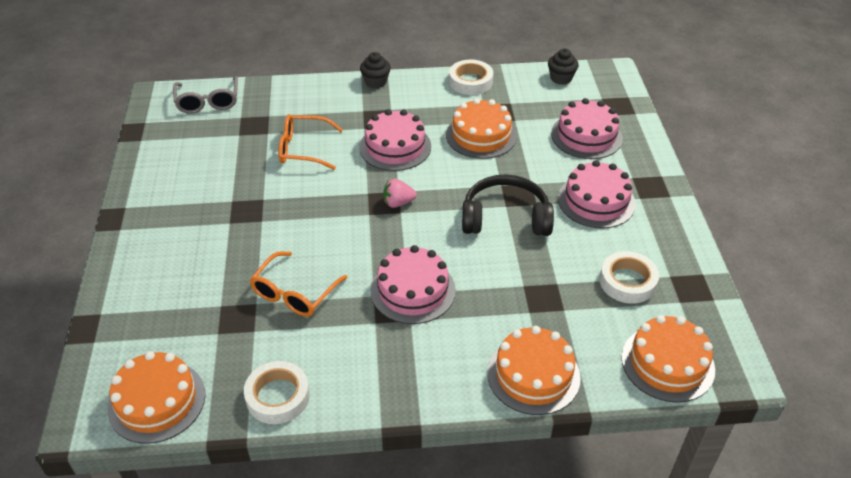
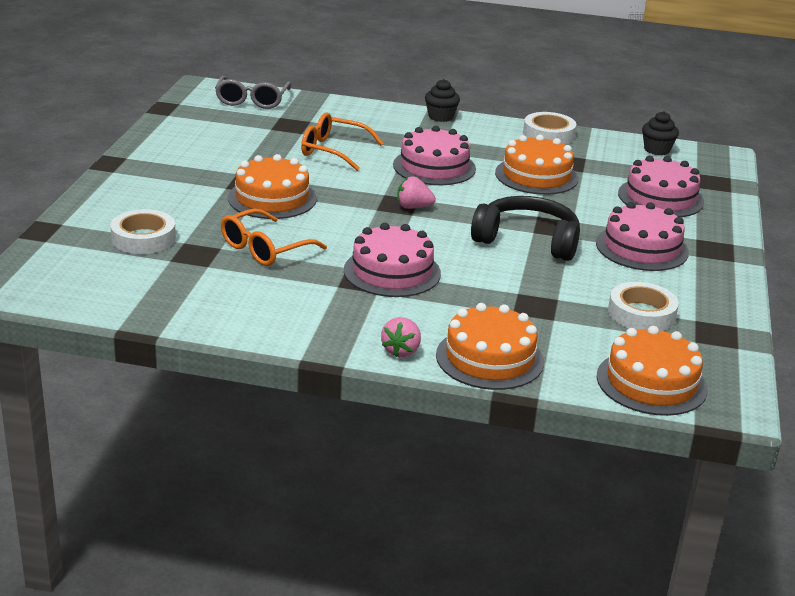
camera: 15 degrees right, 15 degrees down
(157, 401) = (84, 293): orange cake -> orange cake (272, 198)
(278, 396) = (206, 315): white tape -> white tape (143, 238)
(459, 389) = (401, 351): none -> pink strawberry

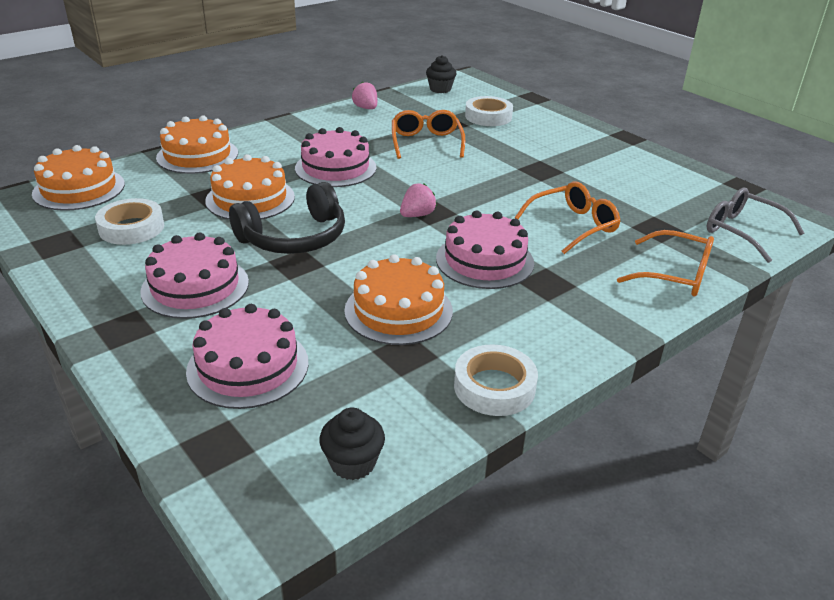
camera: 130 degrees right, 5 degrees up
(272, 198) = (501, 169): orange cake -> orange cake (250, 199)
(351, 112) = (674, 274): none -> orange glasses
(401, 351) = (251, 137): pink strawberry -> pink strawberry (366, 108)
(441, 117) = (618, 328): black cupcake -> black cupcake (440, 89)

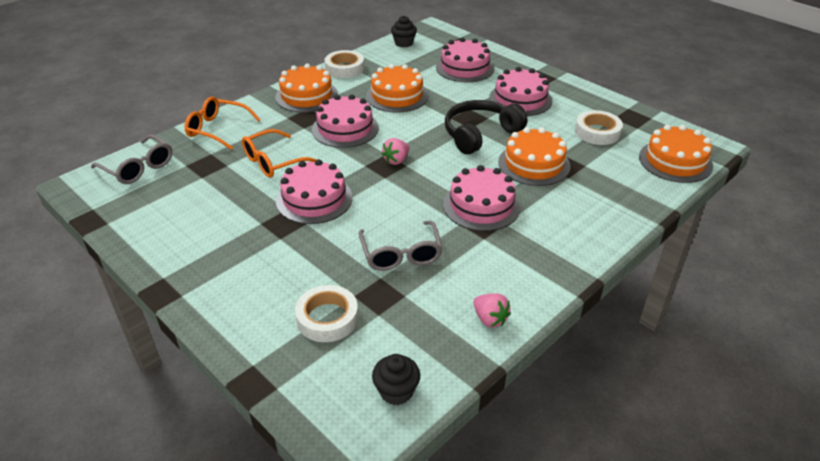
camera: 175 degrees right, 5 degrees up
(197, 155) = (619, 209): orange cake -> orange cake (306, 96)
(426, 143) = (401, 253): orange glasses -> grey glasses
(513, 186) = (314, 199): none -> pink cake

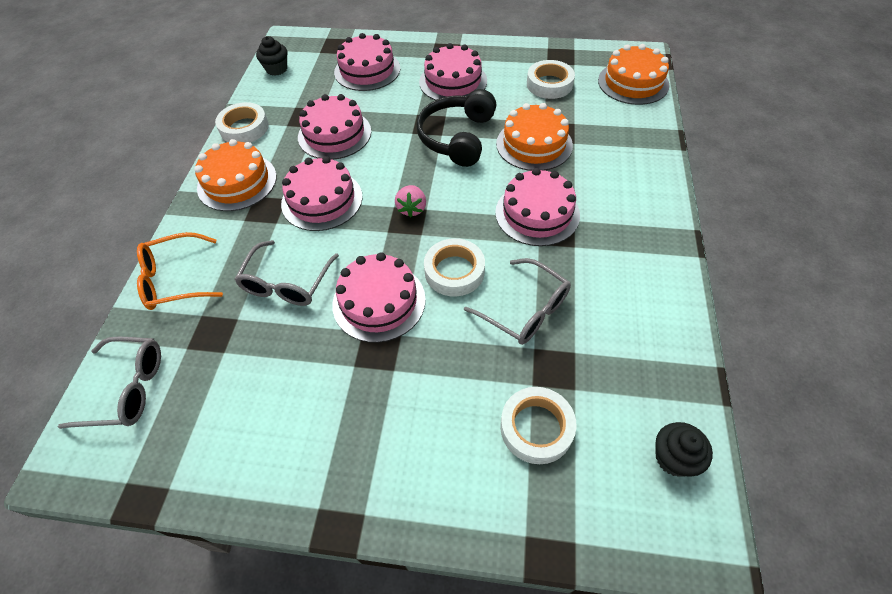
camera: 35 degrees left, 15 degrees up
(274, 161) = (287, 282): orange glasses -> grey glasses
(381, 208) = (454, 271): none -> white tape
(397, 96) = (334, 134): orange cake -> pink cake
(490, 319) = (664, 326): pink strawberry -> none

